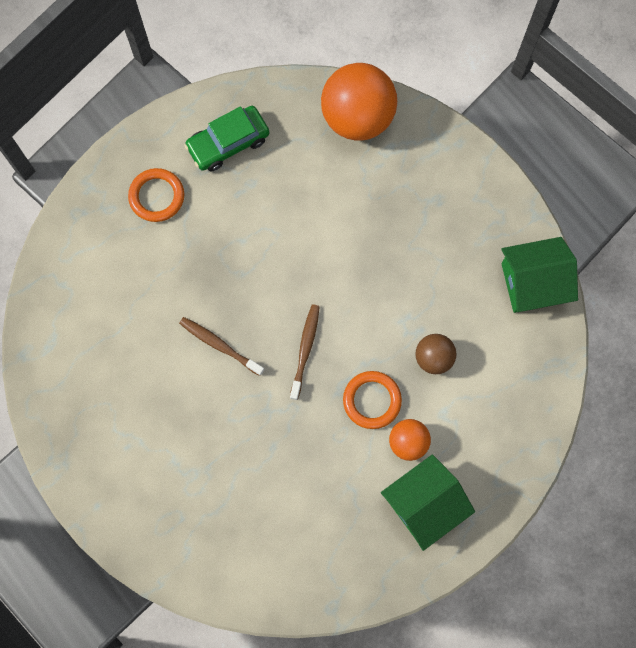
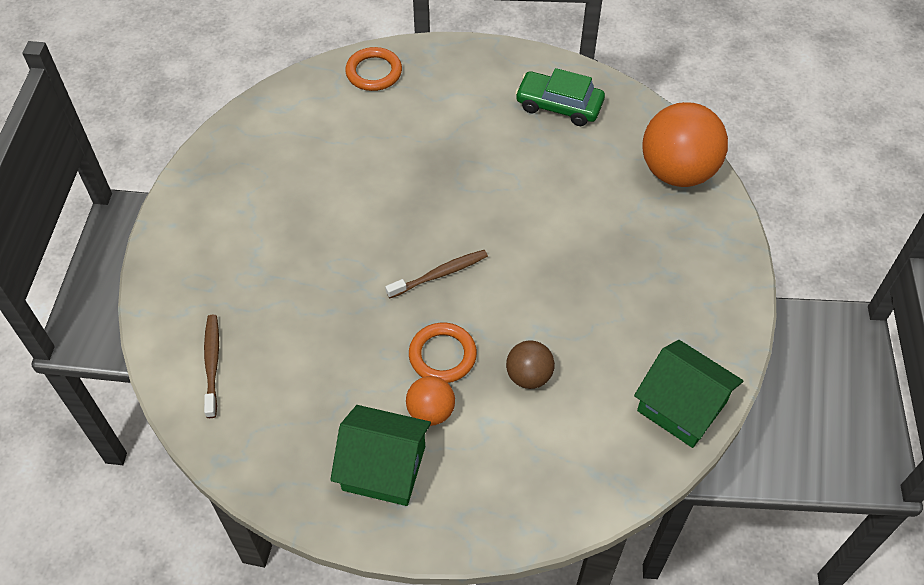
camera: 50 degrees right, 20 degrees down
(157, 196) = (467, 92): orange ring -> orange ring (374, 72)
(219, 345) = (385, 213): brown toothbrush -> brown toothbrush (212, 364)

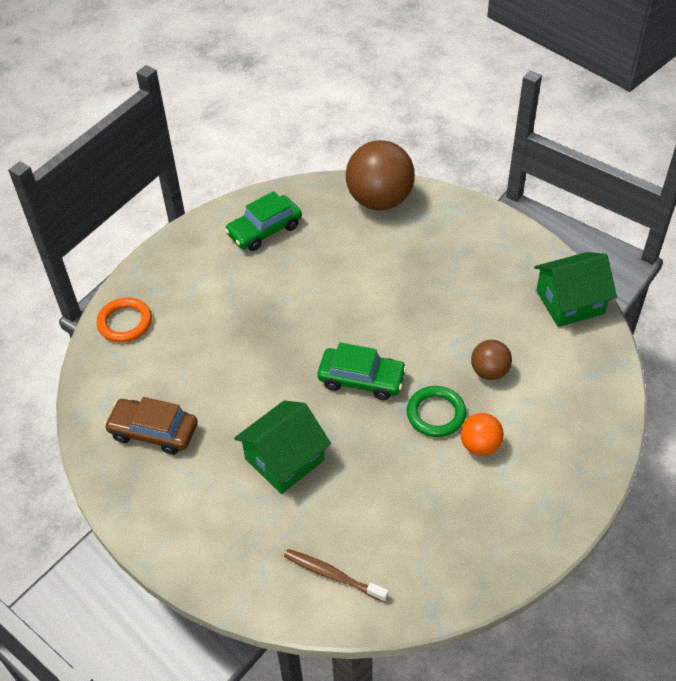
camera: 55 degrees left, 5 degrees down
(275, 157) = (153, 432): none -> brown car
(384, 468) = (509, 499): green house -> green house (284, 459)
(439, 274) = (361, 379): brown toothbrush -> green car
(442, 355) = (436, 414): orange ring -> green ring
(677, 171) = (379, 200): orange ball -> brown ball

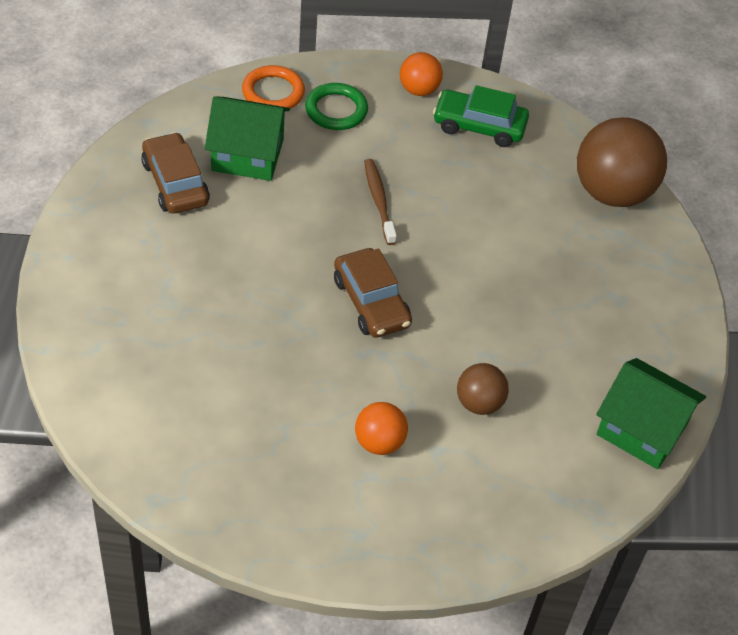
camera: 45 degrees right, 0 degrees up
(203, 241) = (419, 90): none -> orange ball
(284, 459) = (227, 294): green house -> green house (247, 155)
(333, 575) = (134, 401): brown toothbrush -> brown toothbrush (379, 201)
(361, 379) = (371, 302): green car -> brown car
(436, 414) = (384, 385): green ring -> green ring (336, 110)

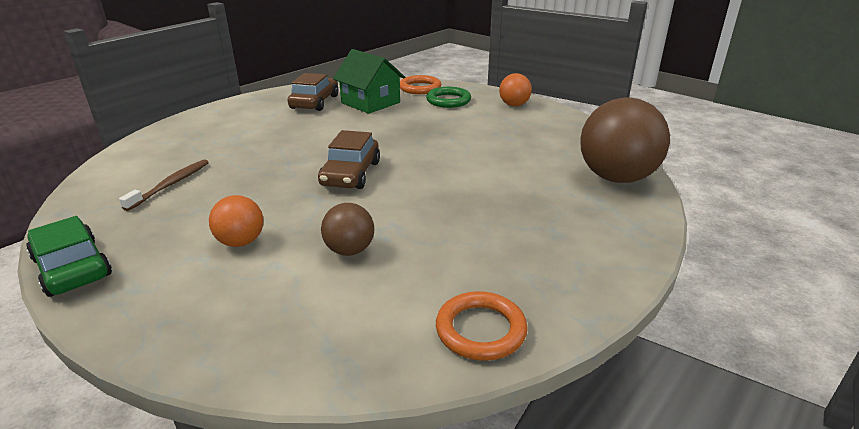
camera: 40 degrees right, 20 degrees down
(379, 201) = (423, 136): brown toothbrush -> brown toothbrush (171, 185)
(479, 126) = (539, 126): green car -> green car (72, 267)
(642, 429) = (480, 330): green house -> orange ring

